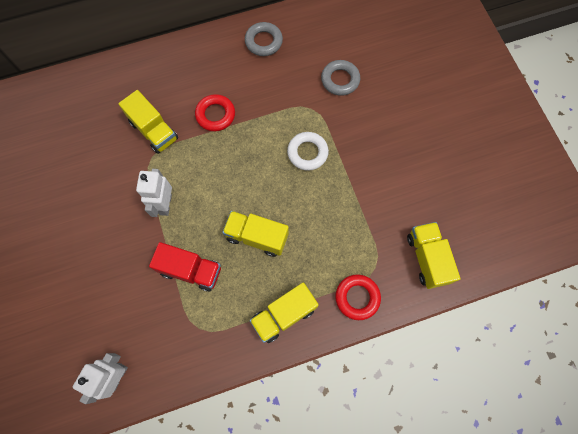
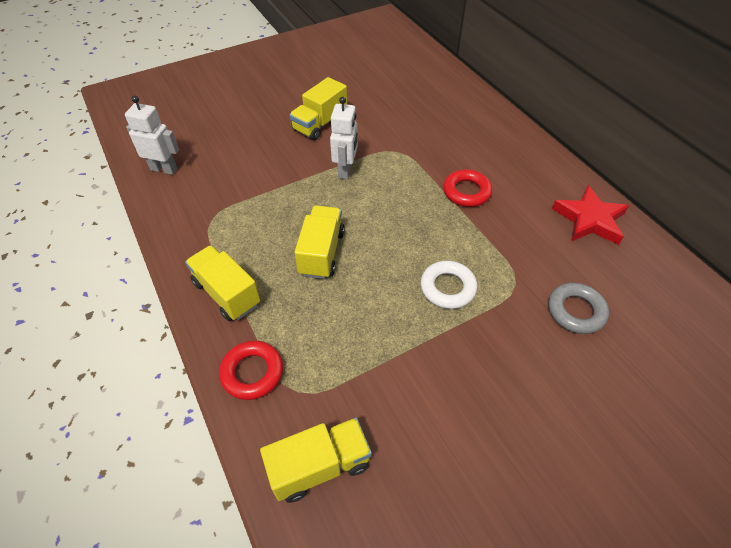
camera: 80 degrees right, 20 degrees down
(154, 131) = (428, 148): yellow truck -> yellow truck (320, 124)
(165, 204) = (346, 170): white robot -> white robot turned 105 degrees clockwise
(191, 270) = (274, 203): red truck -> none
(263, 42) = (589, 219): grey ring -> red star

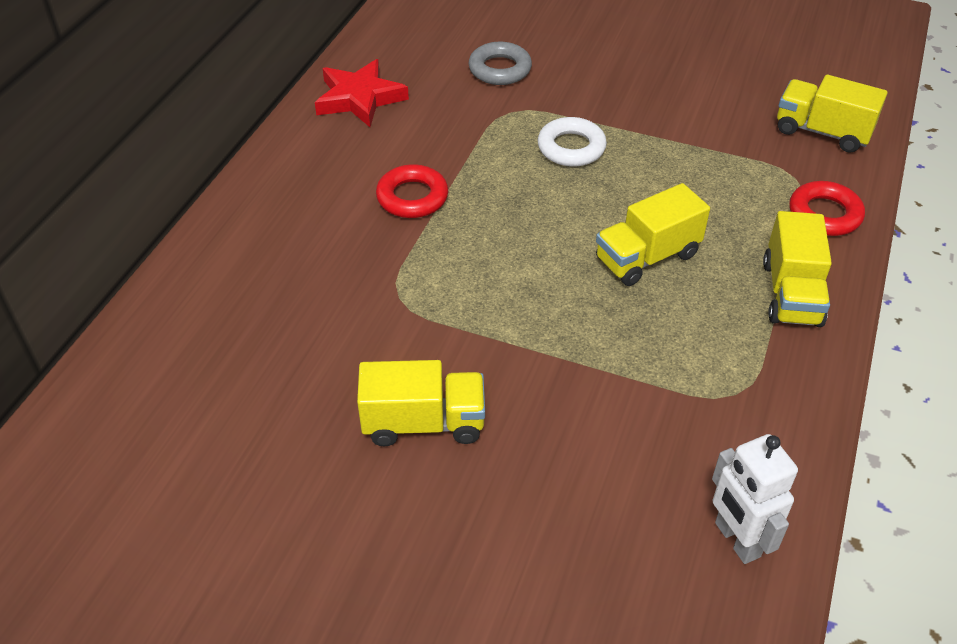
camera: 130 degrees left, 5 degrees down
(346, 170) = (494, 323): white robot -> none

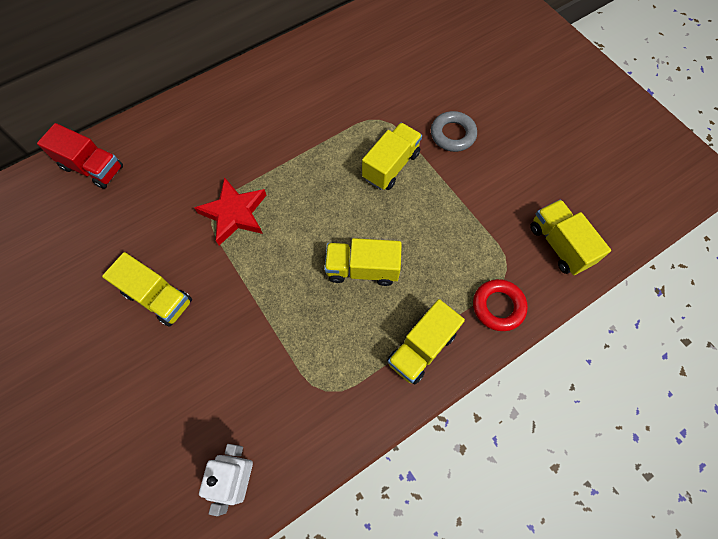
camera: 35 degrees right, 20 degrees up
(169, 336) = (93, 168): none -> red truck
(359, 98) = (305, 63): red star -> red star (234, 213)
(412, 197) = (274, 149): red ring -> none
(500, 69) = (401, 84): grey ring -> grey ring (452, 134)
(571, 148) = (391, 166): white ring -> yellow truck

